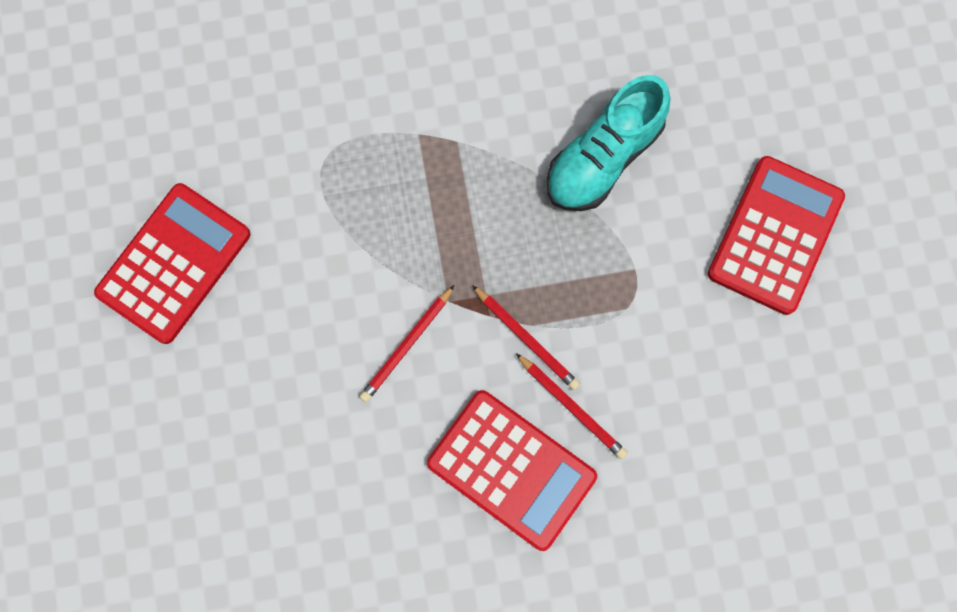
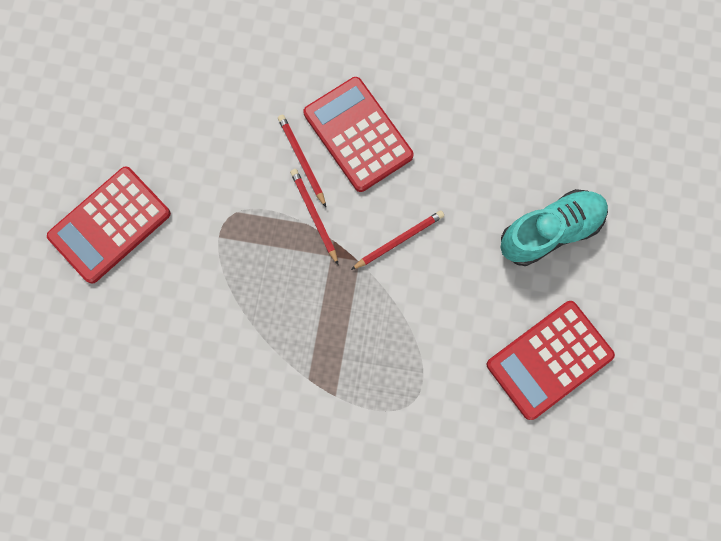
camera: 160 degrees left, 0 degrees up
(603, 158) = (205, 326): turquoise shoe -> turquoise shoe (549, 231)

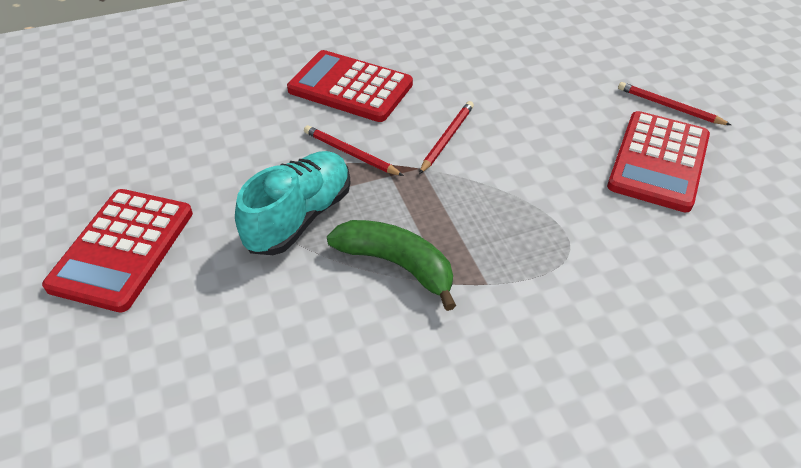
camera: 30 degrees left, 30 degrees down
(284, 345) = (397, 264): none -> green banana
(302, 160) = (309, 121): red pencil -> red pencil (669, 107)
(549, 231) = (571, 83): turquoise shoe -> turquoise shoe (299, 217)

